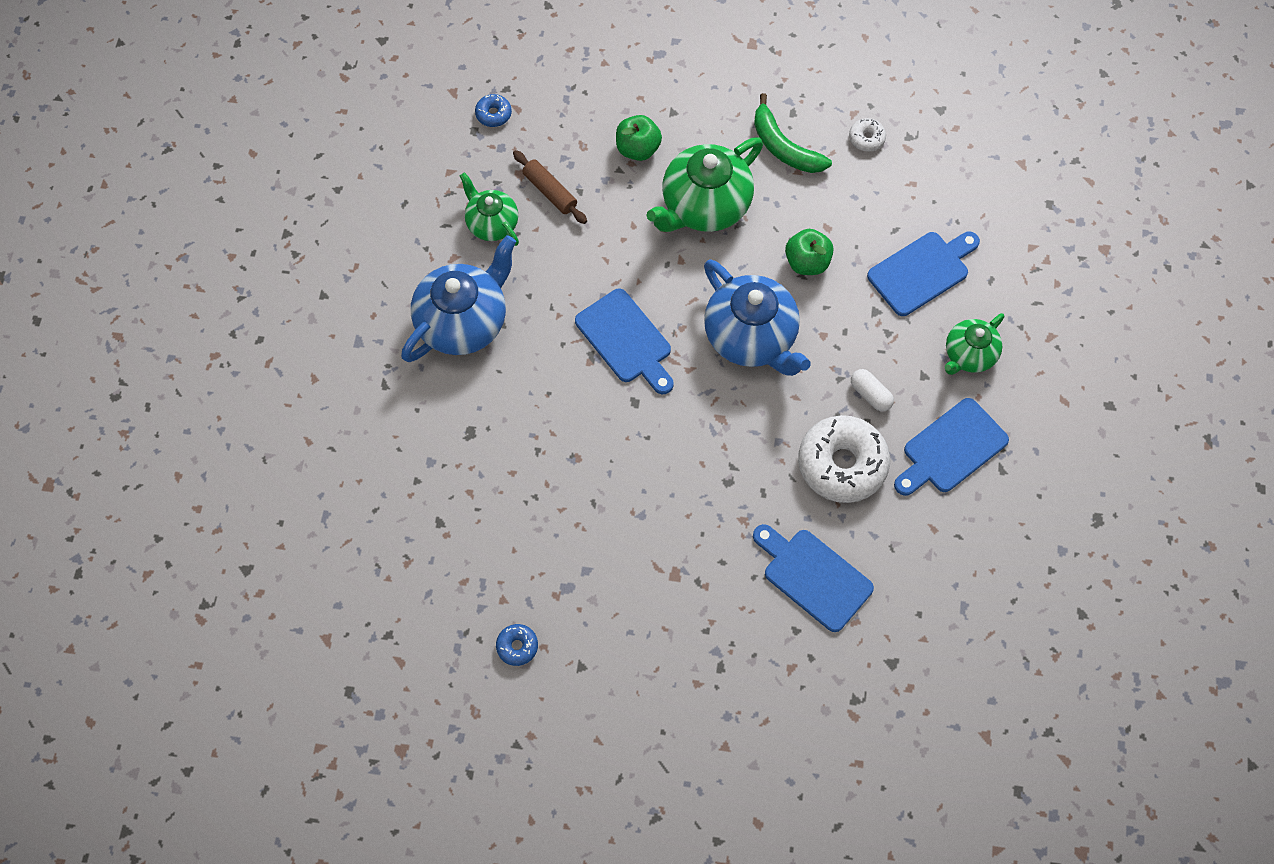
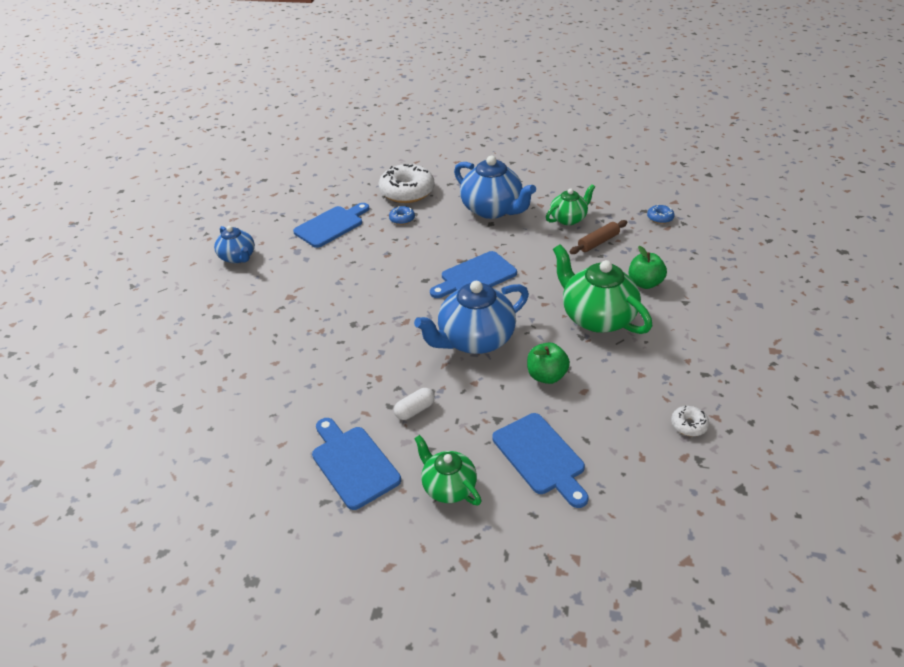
camera: 95 degrees right, 25 degrees down
(517, 646) = (266, 233): blue donut -> blue donut (402, 219)
(582, 673) = (238, 257): none -> blue teapot
(784, 147) = (665, 366): green banana -> none
(813, 576) = (264, 366): blue cutting board -> blue cutting board (331, 225)
(842, 464) = (354, 388): white donut -> white donut (407, 192)

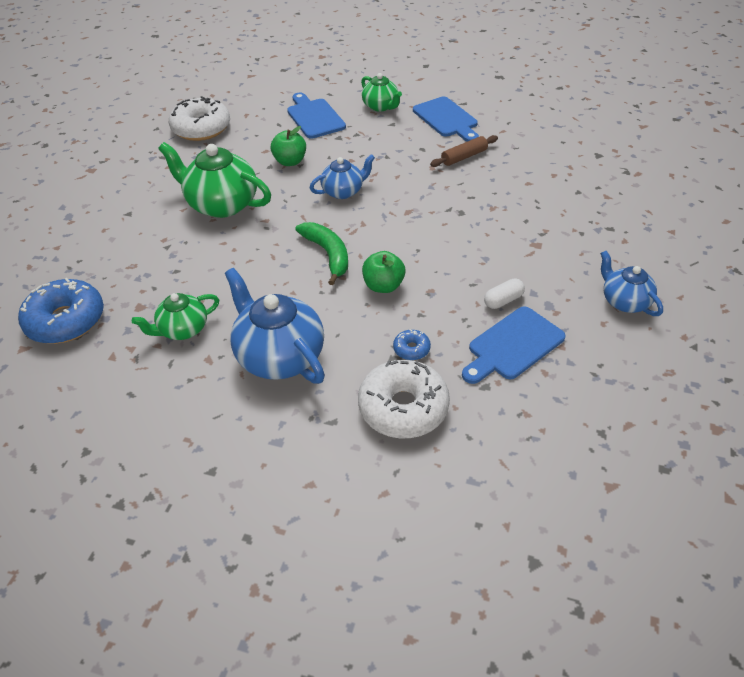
camera: 175 degrees left, 5 degrees up
(415, 410) = (401, 145): white capsule -> white capsule (503, 300)
(475, 276) = (328, 254): blue cutting board -> green banana
(475, 340) = (343, 191): blue teapot -> blue teapot, size x0.59
(596, 317) = (222, 204): green teapot -> green teapot turned 150 degrees clockwise
(598, 242) = (168, 289): brown rolling pin -> brown rolling pin (464, 157)
(644, 283) = (152, 234): green apple -> green apple (383, 286)
(660, 218) = (66, 321): blue donut -> blue donut, size x2.26
(688, 425) = (201, 128): white donut -> white donut, size x2.26

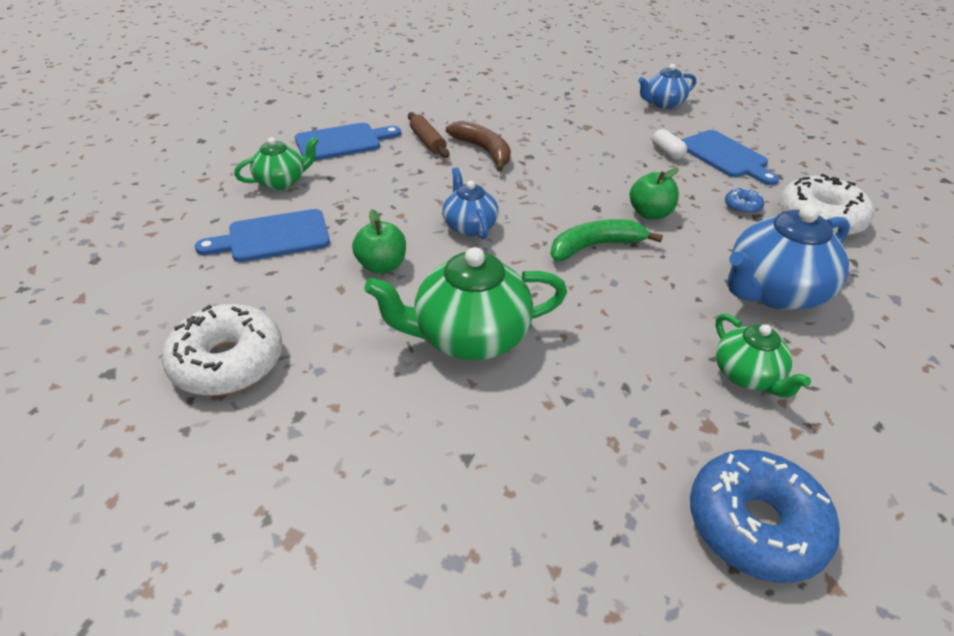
camera: 85 degrees left, 5 degrees down
(222, 204) = (469, 337): green teapot -> green teapot turned 45 degrees clockwise
(460, 187) = (484, 151): none -> brown banana

